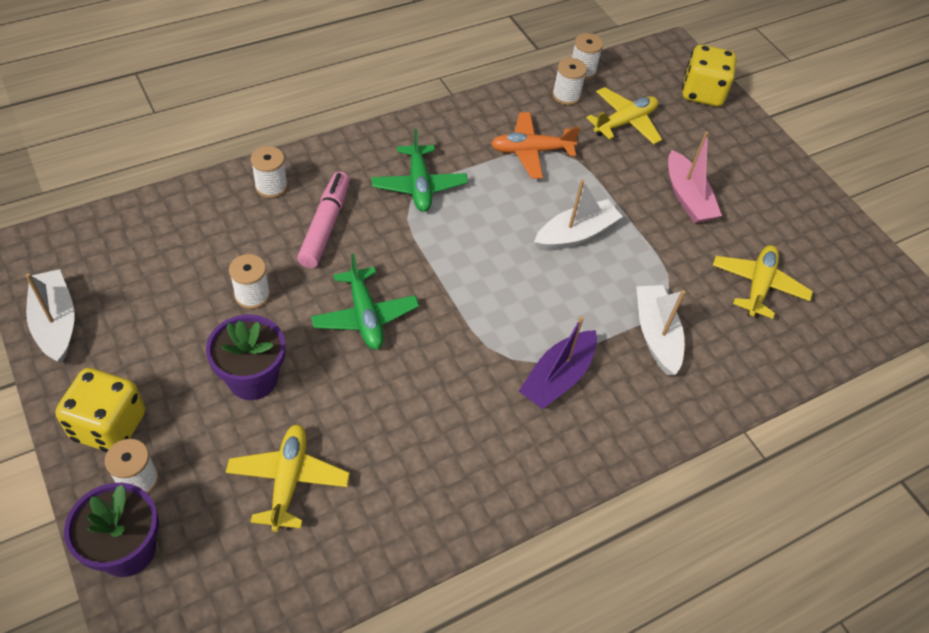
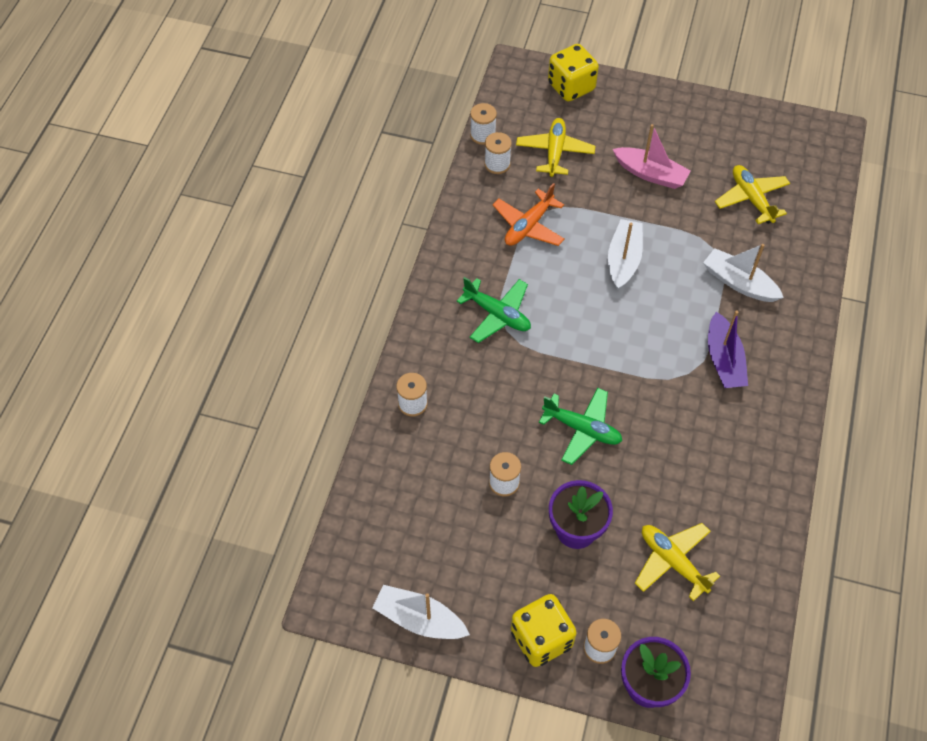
camera: 40 degrees left, 5 degrees up
(325, 226) = (482, 396): pink marker -> none

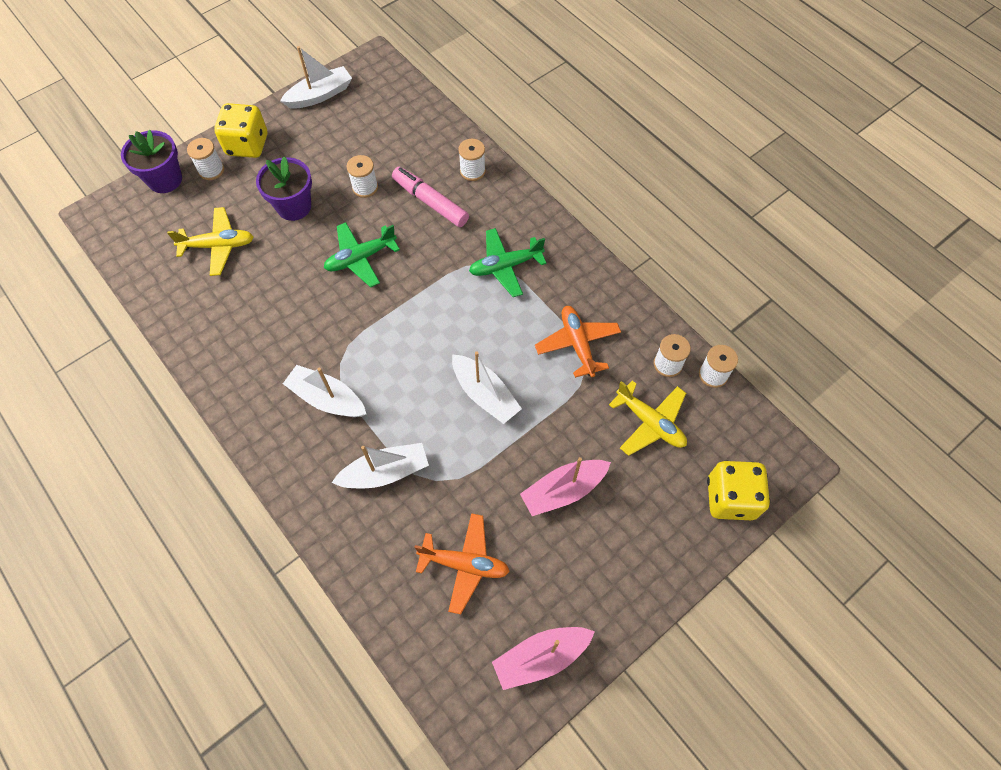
camera: 125 degrees right, 5 degrees up
(476, 415) = (430, 202): none -> pink marker
(724, 360) = (327, 399): purple boat -> white boat
(751, 199) = (464, 564): yellow plane -> orange plane
(763, 130) = (541, 657): none -> pink boat

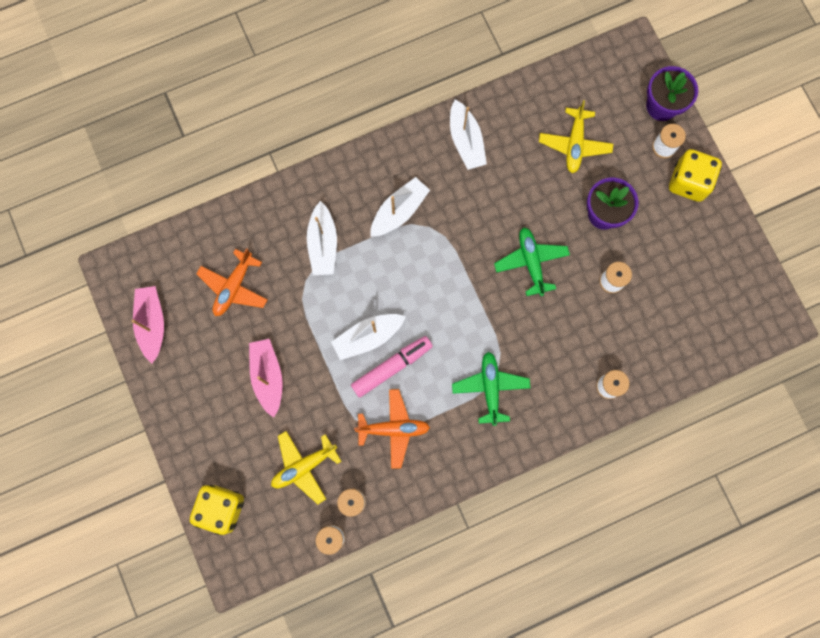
camera: 105 degrees right, 15 degrees up
(320, 95) = (741, 259): white boat -> white boat (466, 141)
(430, 202) = (580, 337): pink marker -> pink marker (392, 367)

